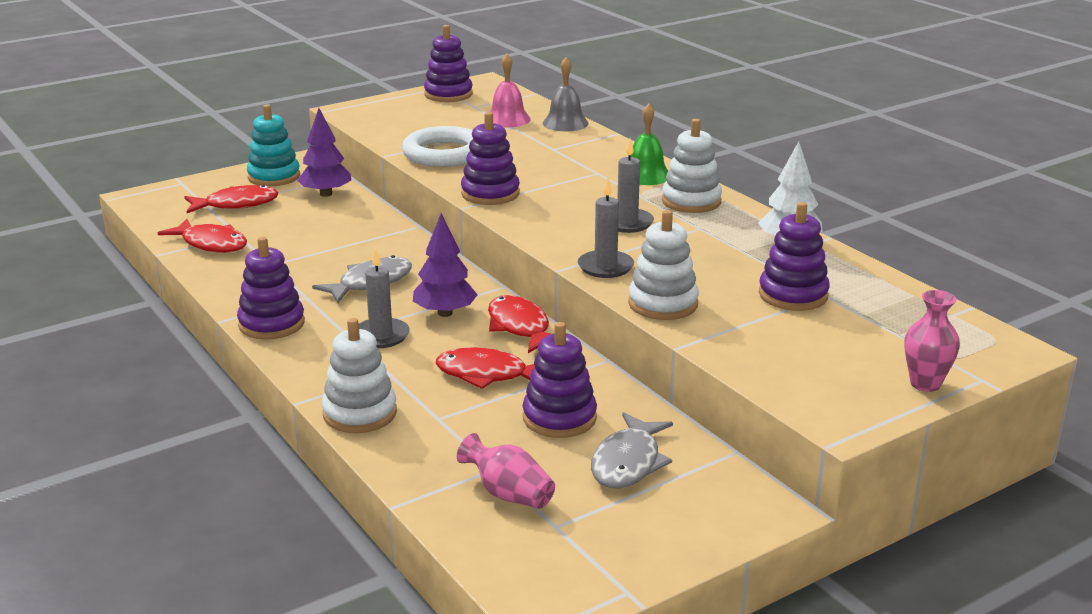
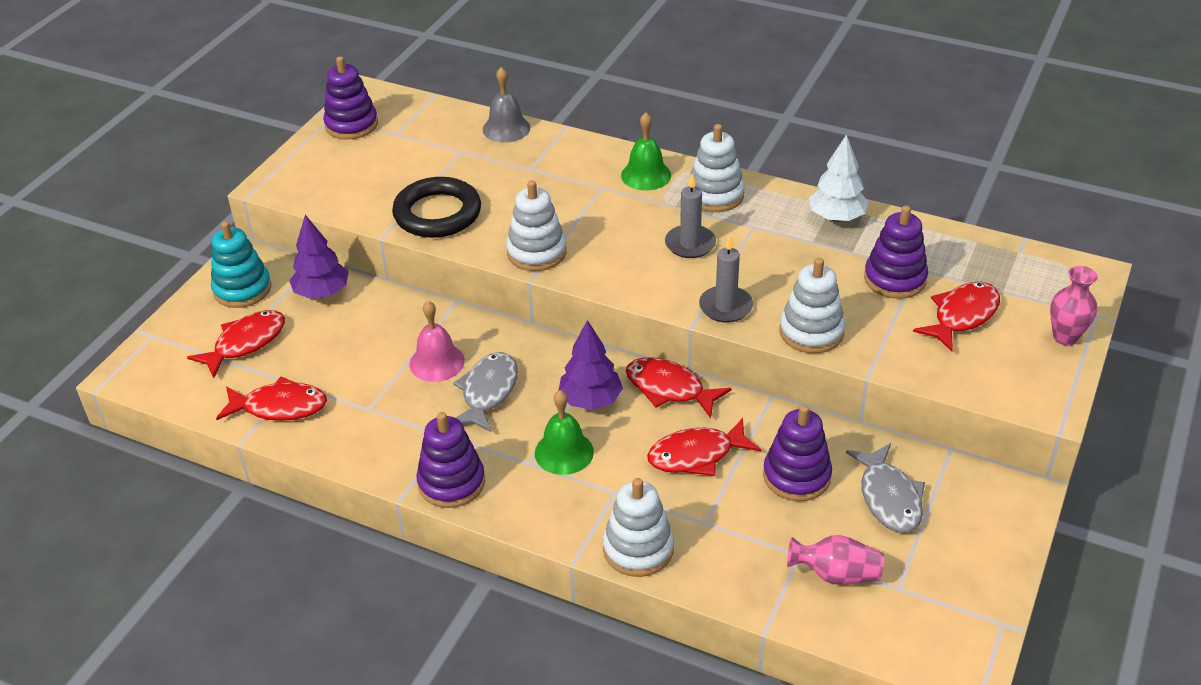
camera: 30 degrees left, 15 degrees up
(381, 336) = (564, 452): grey candle -> green bell
(444, 154) = (437, 213): white ring -> black ring
(490, 194) = (536, 252): purple stacking toy -> white stacking toy
(507, 119) = (447, 142): pink bell -> pink bell (437, 362)
(829, 337) = (962, 316): none -> red fish

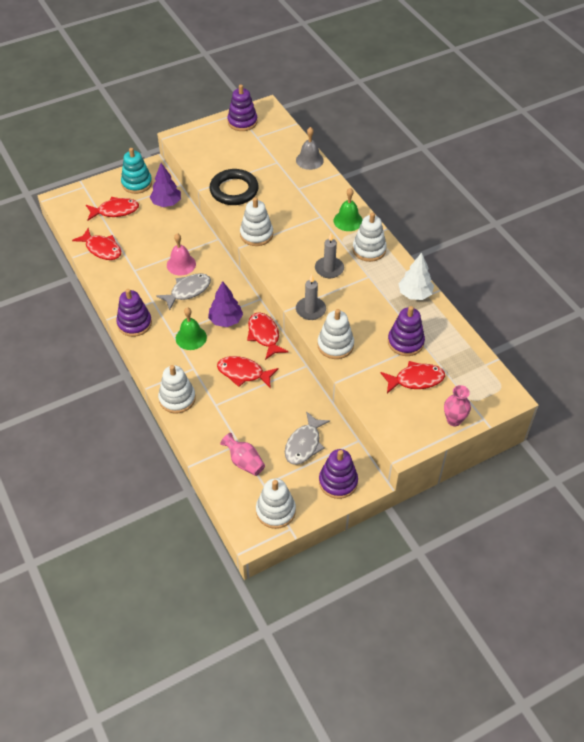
camera: 35 degrees right, 10 degrees up
(796, 476) = (275, 409): purple stacking toy -> purple stacking toy (338, 482)
(956, 612) = (275, 511): none -> white stacking toy

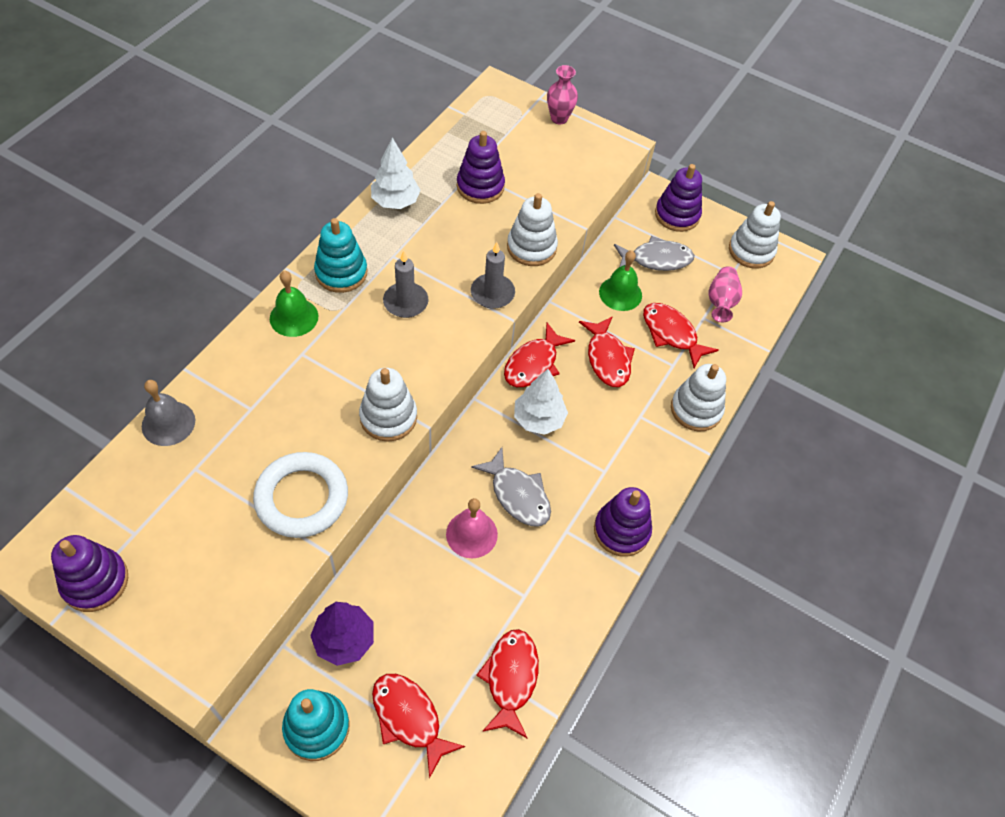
camera: 125 degrees left, 5 degrees up
(188, 291) = (518, 495): grey fish -> grey fish turned 150 degrees counterclockwise
(191, 337) = (595, 445): green bell -> green bell (620, 293)
(225, 320) = (539, 419): purple tree -> white tree
(234, 190) = (302, 498): black ring -> white ring
(369, 249) = (341, 273): white stacking toy -> turquoise stacking toy
(415, 379) = (529, 162): red fish -> red fish (671, 334)

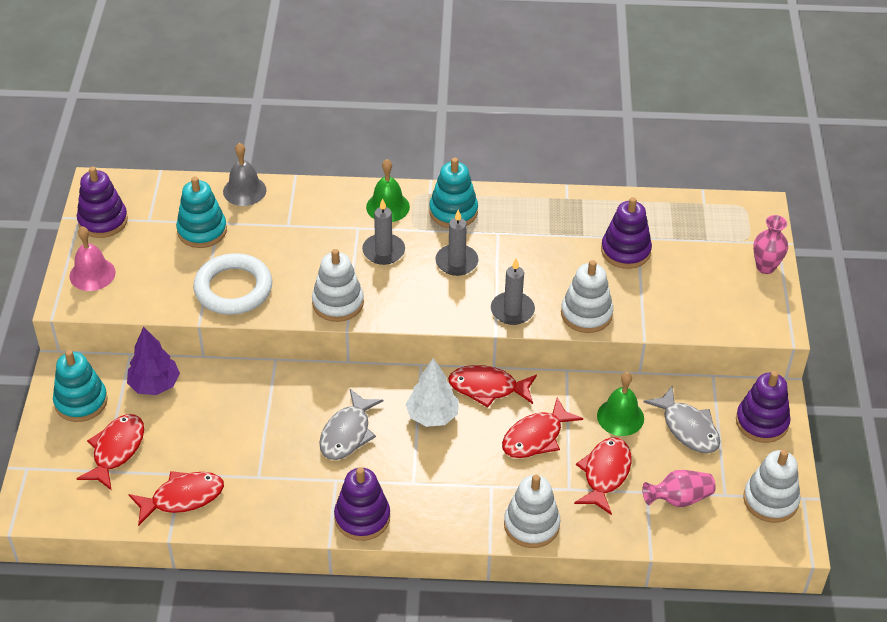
camera: 65 degrees right, 10 degrees down
(194, 489) = (202, 231): none -> turquoise stacking toy
(349, 349) = (383, 251): none -> grey candle
(395, 201) = (557, 207): white tree -> none
(471, 534) = (291, 419): pink bell -> pink bell (92, 274)

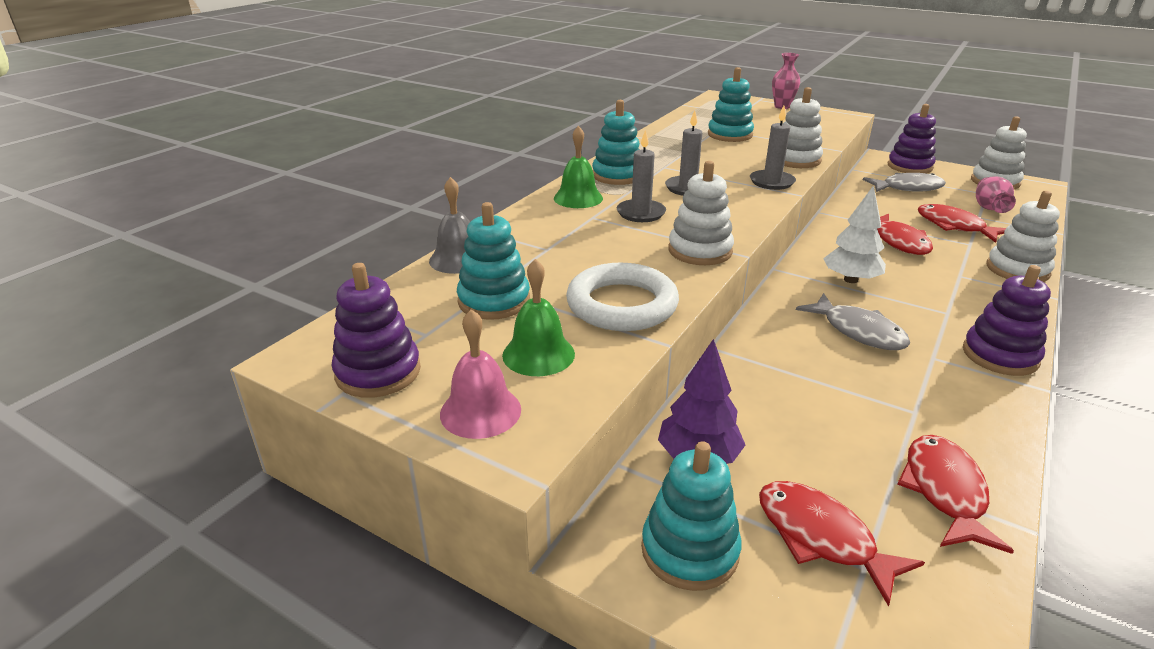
camera: 60 degrees left, 15 degrees down
(488, 388) = (824, 246): red fish -> none
(620, 417) = (885, 206): green bell -> green bell (538, 354)
(625, 251) = (730, 135): purple stacking toy -> turquoise stacking toy

